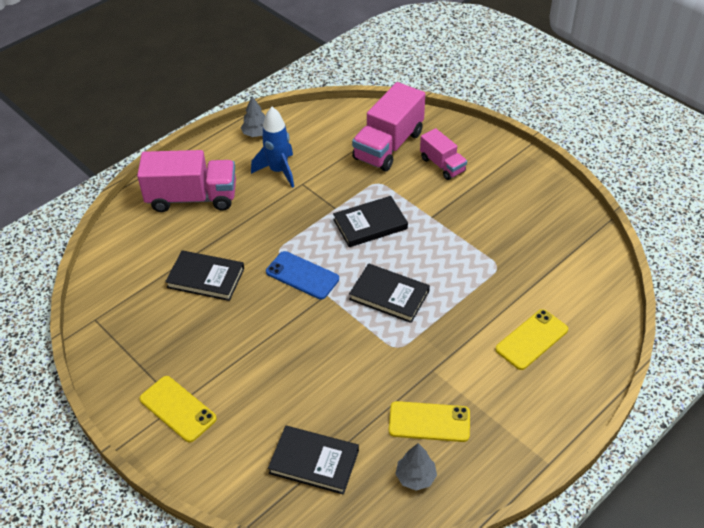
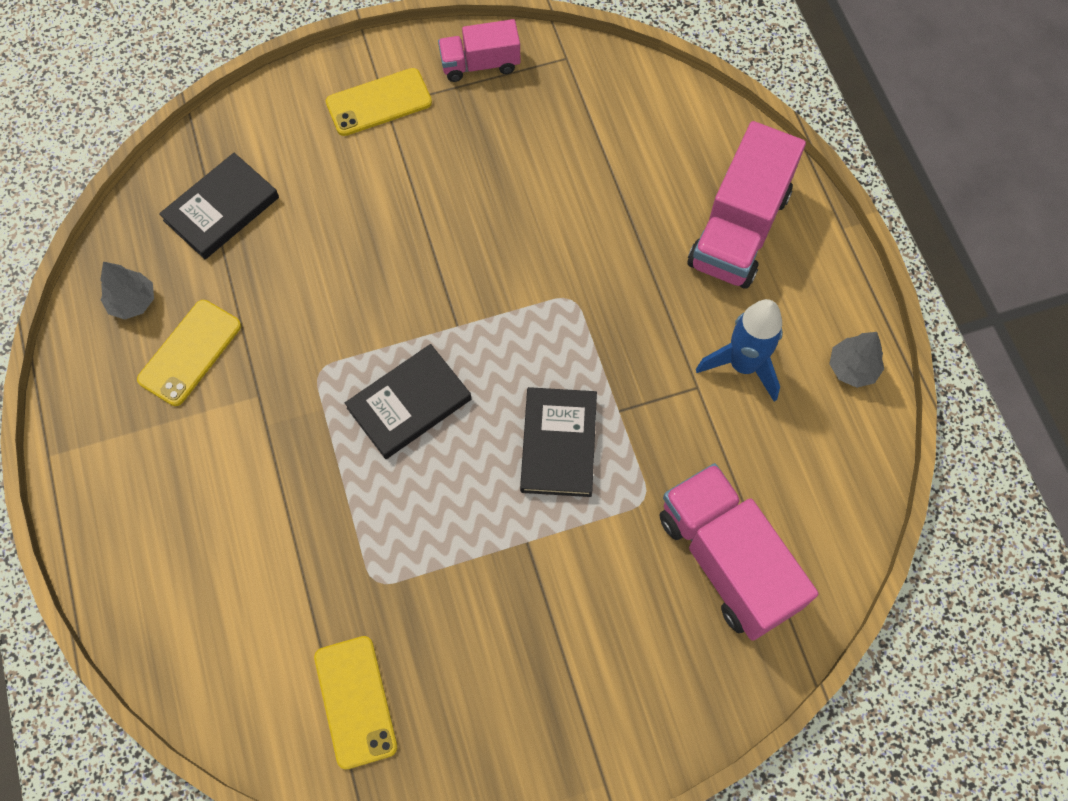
camera: 115 degrees right, 20 degrees up
(205, 278) = (568, 195): black book -> none
(302, 275) = (508, 310): blue phone -> none
(442, 165) = (636, 624): pink truck -> pink truck (480, 64)
(531, 339) = (224, 549): yellow phone -> yellow phone (355, 701)

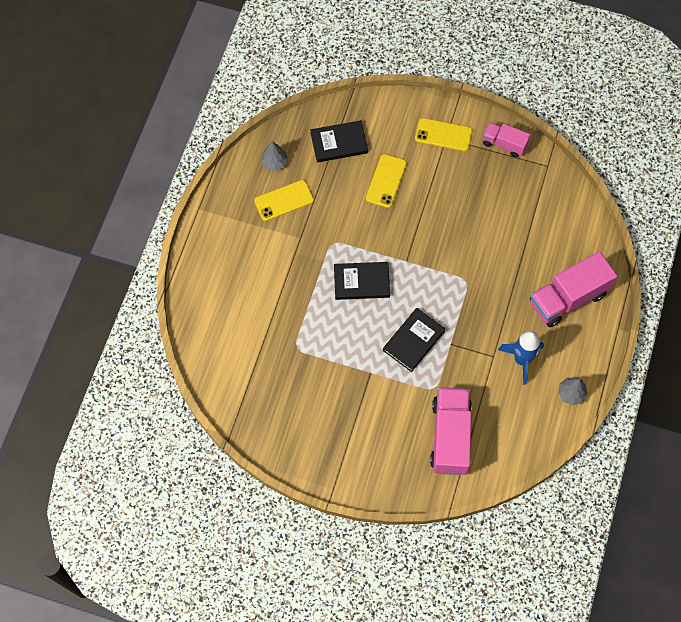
camera: 35 degrees right, 0 degrees up
(355, 701) = (256, 389): yellow phone -> yellow phone (386, 181)

